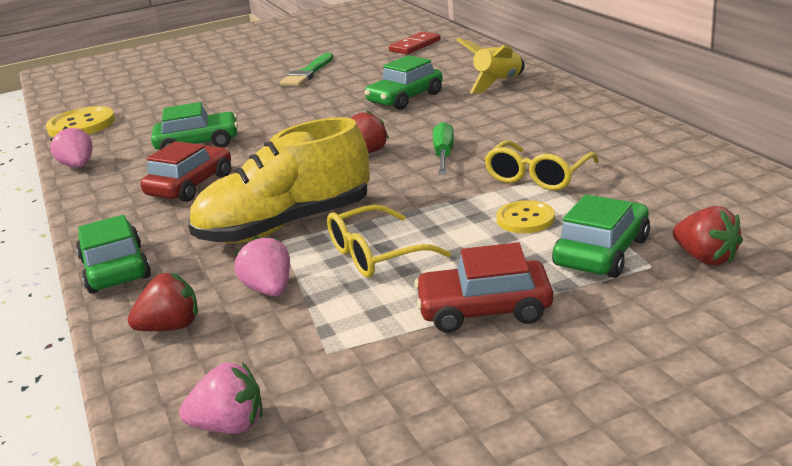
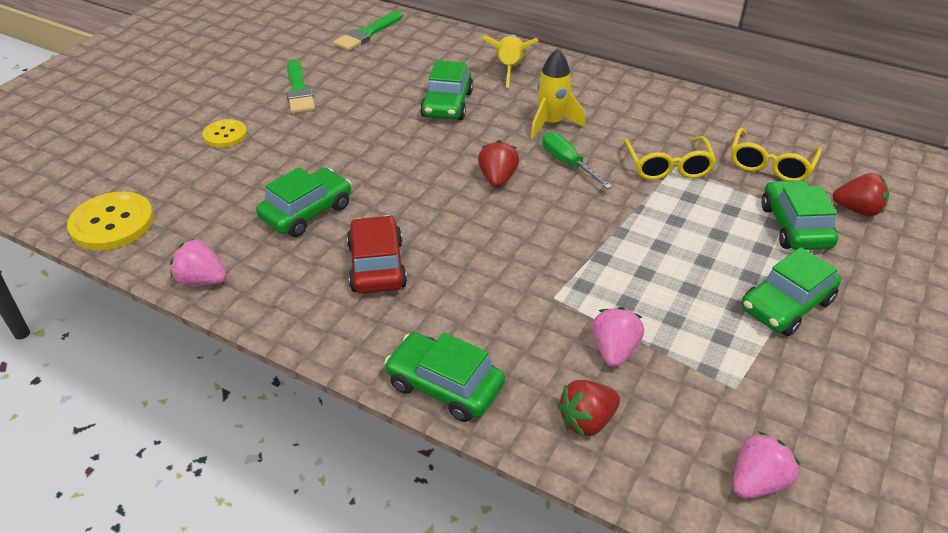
camera: 40 degrees left, 15 degrees up
(171, 327) = (587, 421): red strawberry -> red strawberry turned 150 degrees counterclockwise
(269, 289) = (614, 350): pink strawberry -> pink strawberry turned 75 degrees clockwise
(286, 226) = (536, 281): yellow shoe -> none
(375, 255) = (649, 284): yellow glasses -> yellow glasses (770, 165)
(415, 46) = (367, 33): red domino -> green brush
(474, 125) = (551, 123): none -> yellow rocket
(484, 309) = (786, 305): red car -> green car
(525, 219) = (711, 212): yellow button -> yellow button (225, 135)

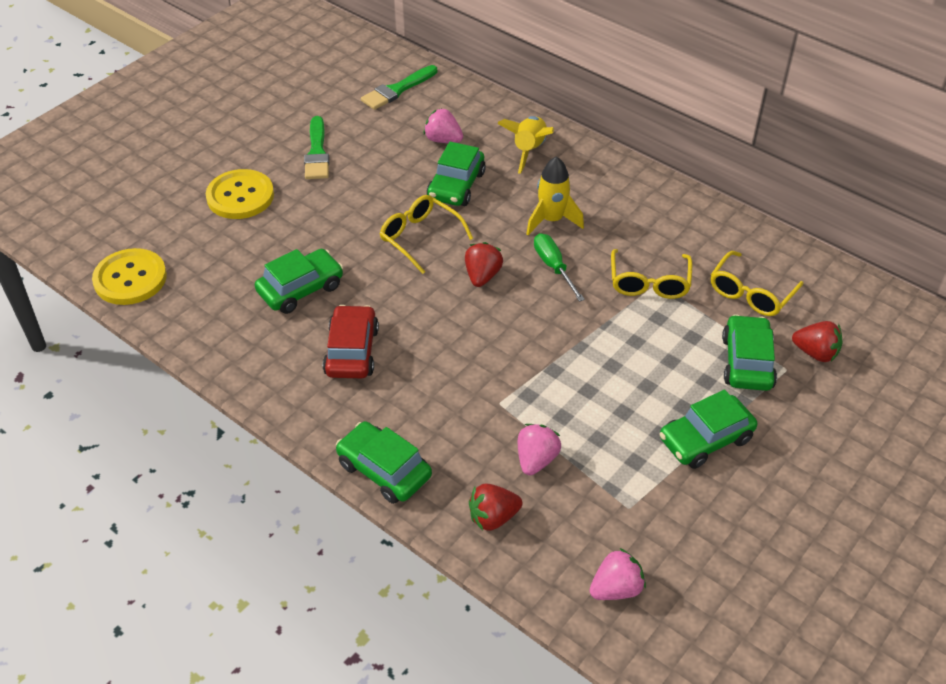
camera: 10 degrees right, 5 degrees up
(202, 280) = (200, 345): pink strawberry -> pink strawberry (443, 140)
(225, 135) = (240, 196): yellow button -> yellow button, size x1.66
(423, 152) = (420, 237): none -> yellow glasses

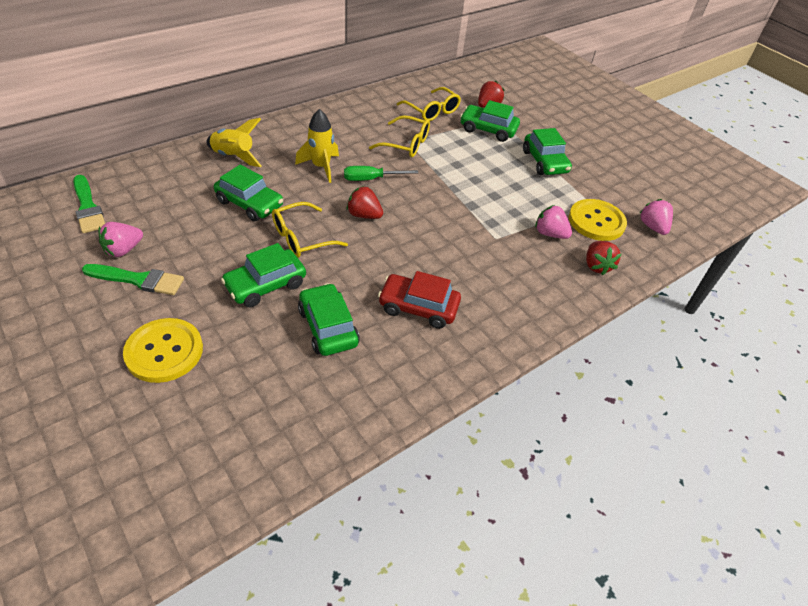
camera: 80 degrees left, 0 degrees up
(130, 279) = (242, 474): yellow button -> yellow button (596, 221)
(384, 470) = (548, 313): green car -> green car (265, 285)
(443, 140) = (184, 197): pink strawberry -> pink strawberry (123, 250)

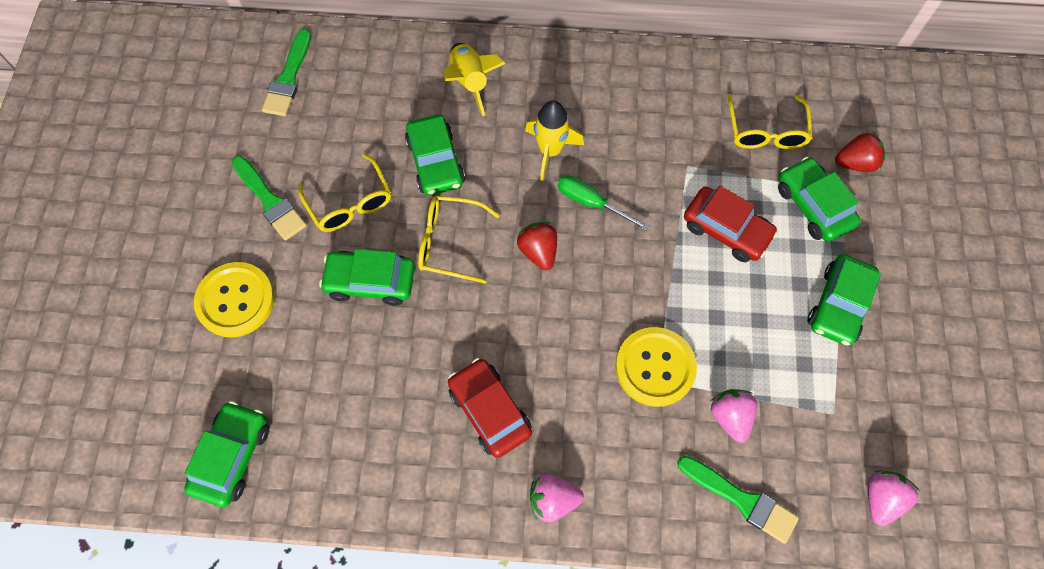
camera: 45 degrees right, 20 degrees up
(123, 250) = (282, 155): pink strawberry -> pink strawberry (553, 500)
(328, 327) = (386, 372): green car -> green car (232, 456)
(406, 144) = (681, 171): yellow glasses -> yellow glasses (350, 203)
(457, 158) = (726, 230): none -> red car
(596, 221) = (811, 439): yellow button -> yellow button (655, 367)
(596, 266) = (741, 500): red strawberry -> green brush

